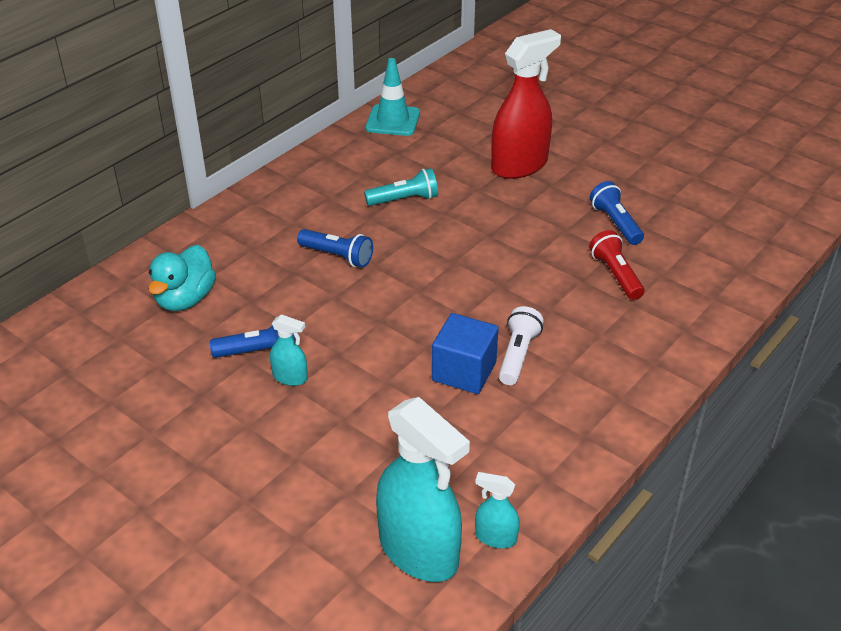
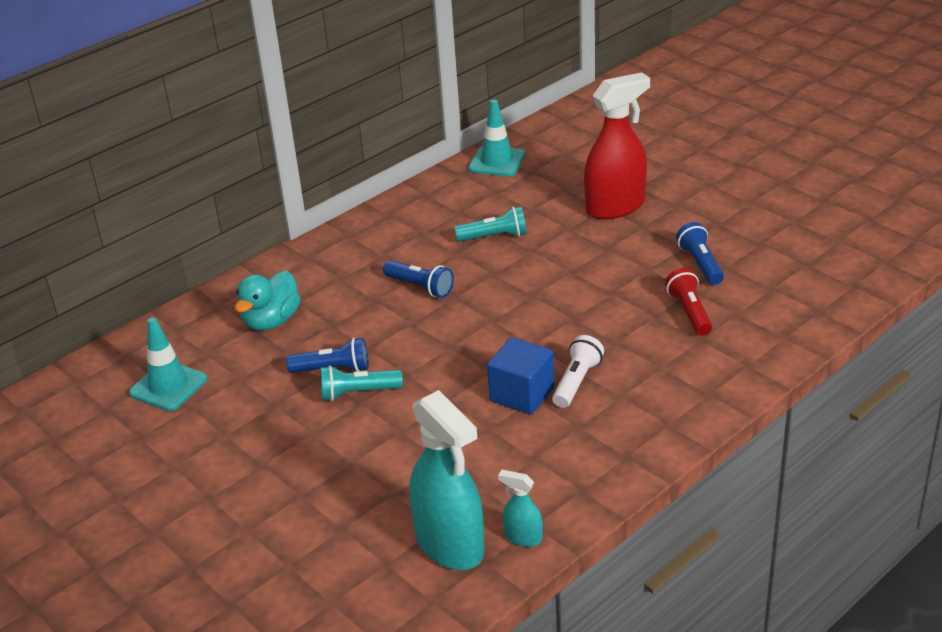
camera: 10 degrees right, 5 degrees down
(81, 378) = (168, 386): none -> turquoise traffic cone
(290, 377) = (358, 393): turquoise spray bottle -> turquoise flashlight

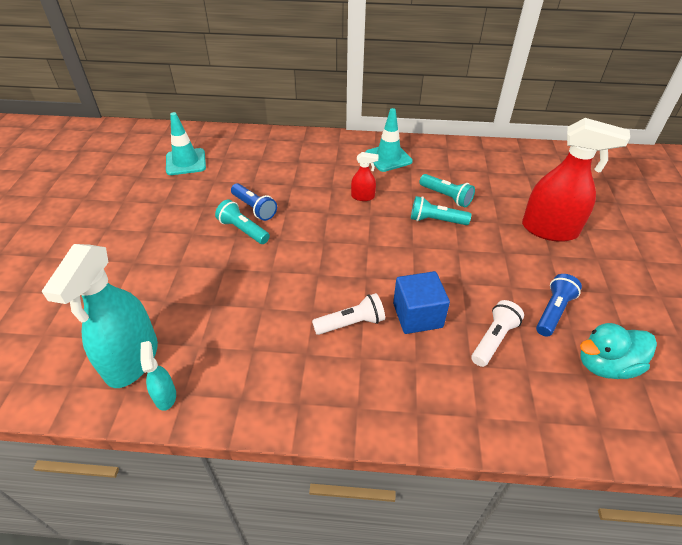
camera: 45 degrees right, 10 degrees up
(271, 321) = (272, 163): turquoise duck -> turquoise duck (605, 365)
(420, 287) = (363, 197): blue flashlight -> red spray bottle
(497, 162) = (515, 155): turquoise traffic cone -> turquoise traffic cone (388, 158)
(517, 262) = (436, 220): none -> turquoise flashlight
(522, 394) = (311, 303): blue cube -> blue cube (417, 315)
(689, 312) = (494, 339): red flashlight -> white flashlight

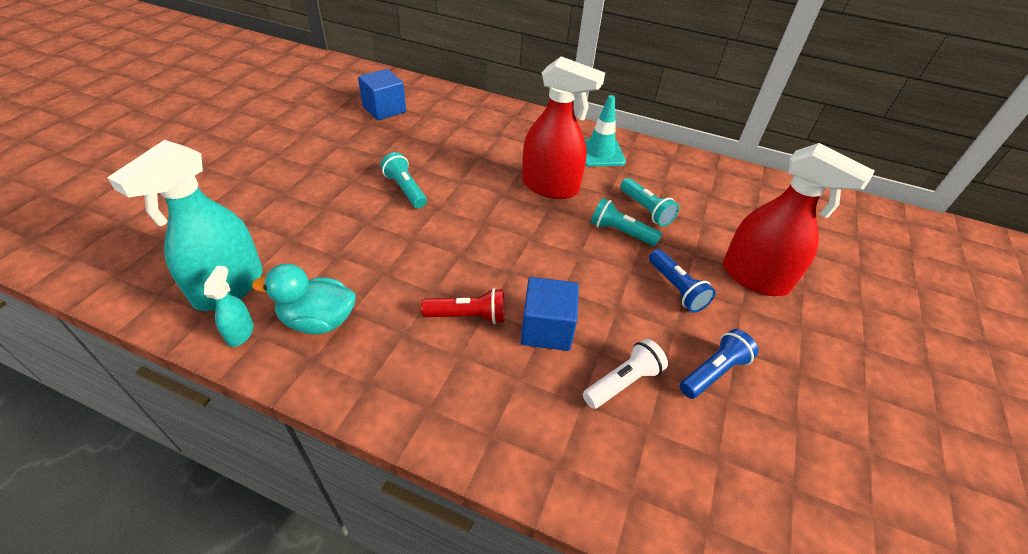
camera: 15 degrees right, 0 degrees up
(186, 162) = (384, 109): turquoise traffic cone -> blue cube
(254, 208) = (428, 170): blue flashlight -> blue flashlight (676, 289)
(351, 323) = (468, 316): white flashlight -> red flashlight
(363, 197) = (550, 187): red spray bottle -> red spray bottle, size x2.20
(605, 365) = (751, 456): turquoise duck -> turquoise duck (318, 320)

